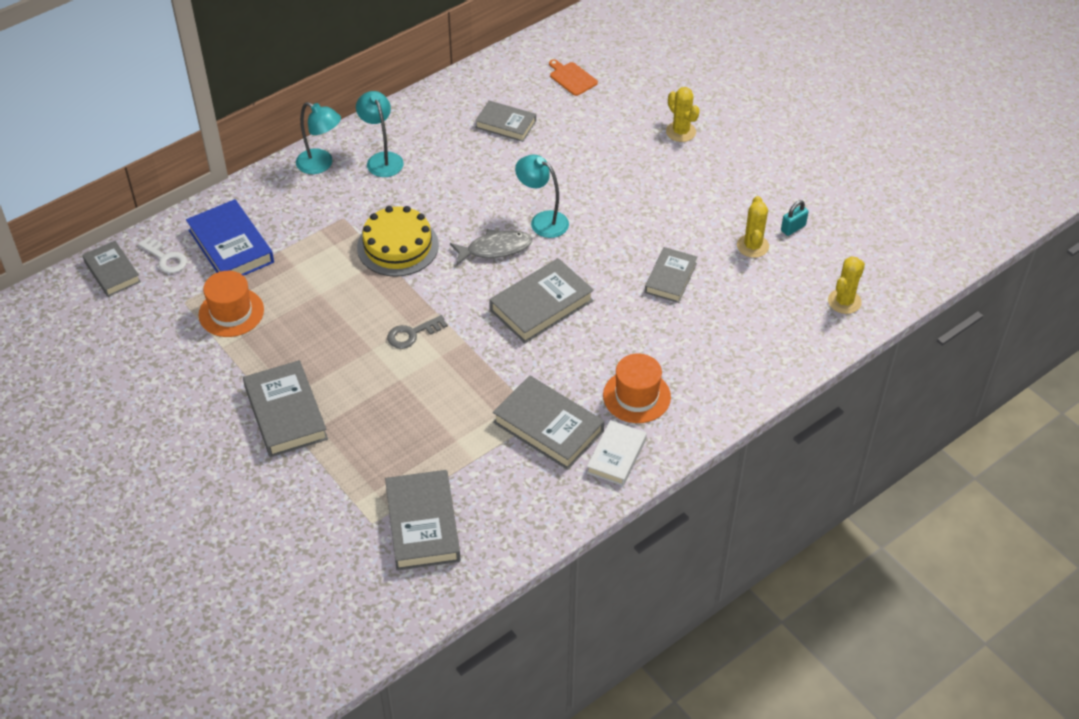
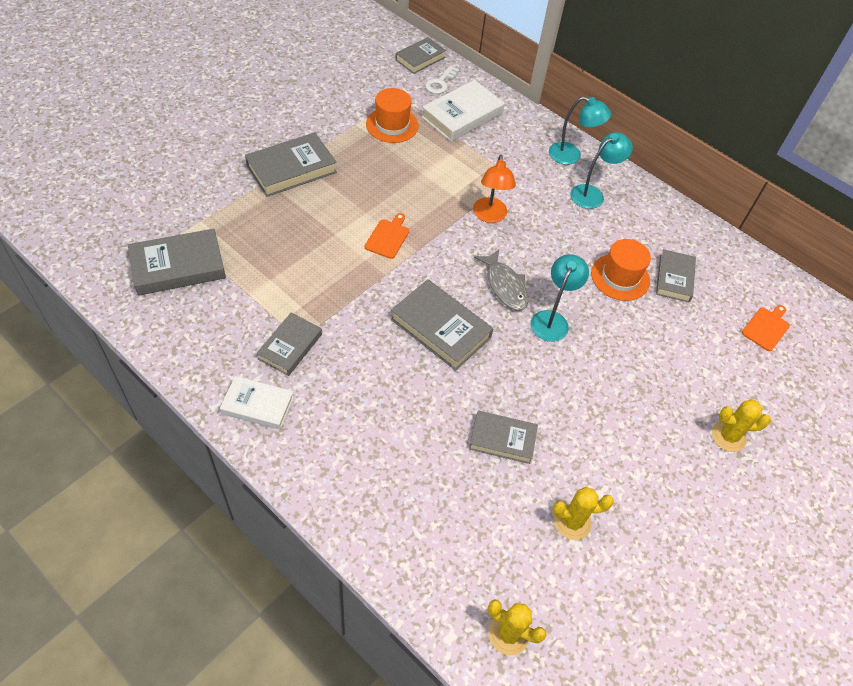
camera: 75 degrees right, 5 degrees up
(231, 246) = (462, 115): blue book -> white book
(321, 164) = (571, 156): turquoise lamp -> turquoise lamp turned 90 degrees counterclockwise
(398, 246) = (489, 216): yellow cake -> orange lamp
(412, 334) = (388, 237): grey key -> orange cutting board
(548, 427) = (290, 346): grey book -> grey book, size x0.65
(636, 396) = (335, 418): orange hat -> orange hat (620, 277)
(681, 132) = (728, 436): yellow cactus -> yellow cactus turned 45 degrees clockwise
(793, 228) = (614, 567): turquoise padlock -> none

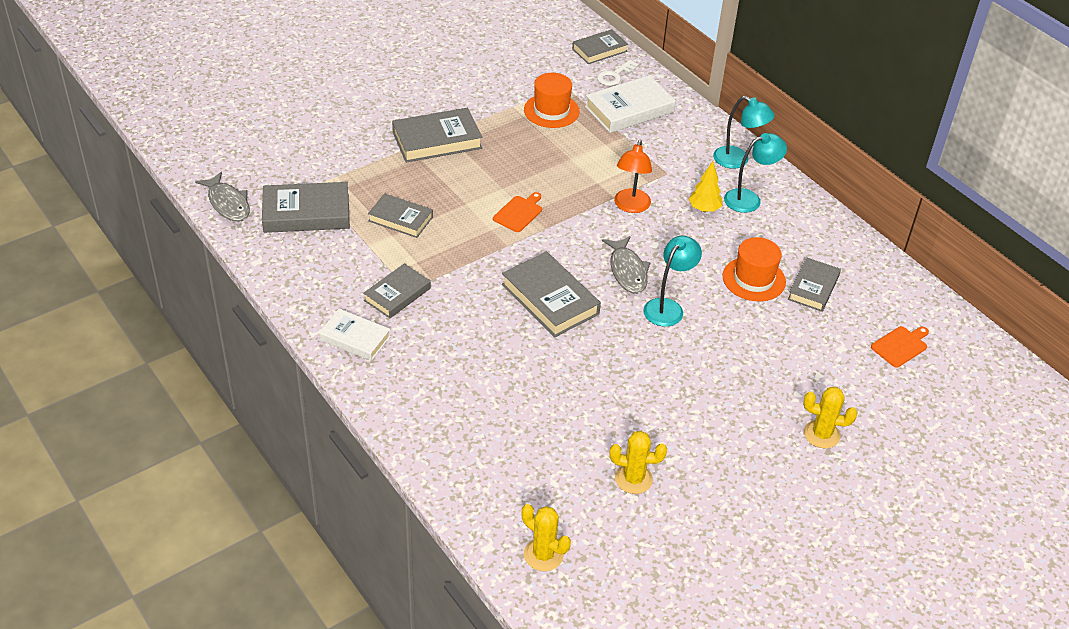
camera: 15 degrees right, 10 degrees down
(94, 267) = (228, 203): none -> grey fish
(502, 439) = (584, 401): grey book -> grey book (400, 219)
(556, 209) = (704, 209): none -> yellow tree

